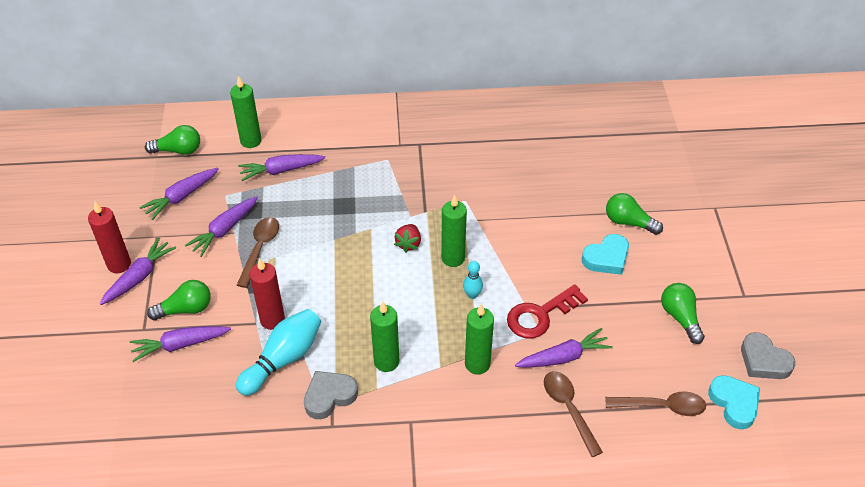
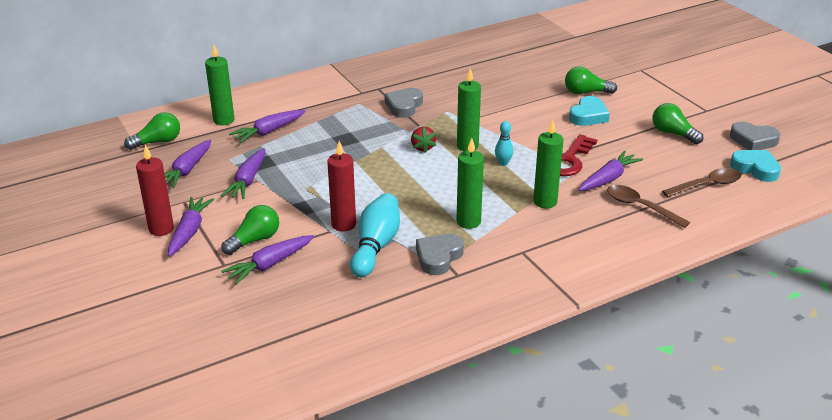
camera: 25 degrees left, 15 degrees down
(260, 249) = (292, 184): brown spoon -> none
(428, 178) = (404, 106): none -> grey heart

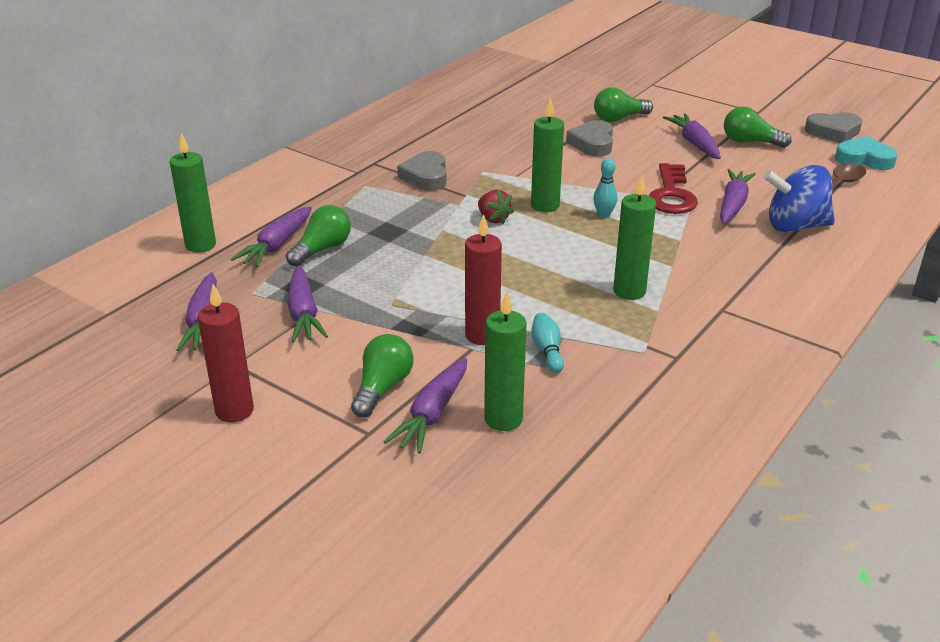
camera: 25 degrees left, 0 degrees up
(157, 142) = (126, 295): green light bulb -> green light bulb (322, 249)
(189, 232) = (279, 403): purple carrot -> purple carrot (694, 144)
(376, 246) = (547, 351): turquoise bowling pin -> turquoise bowling pin, size x0.52
(438, 257) = (635, 343): grey heart -> grey heart (592, 143)
(545, 202) = (691, 246): green candle -> green candle (503, 419)
(588, 116) = (646, 142): turquoise heart -> none
(640, 207) = (795, 226): brown spoon -> blue spinning top

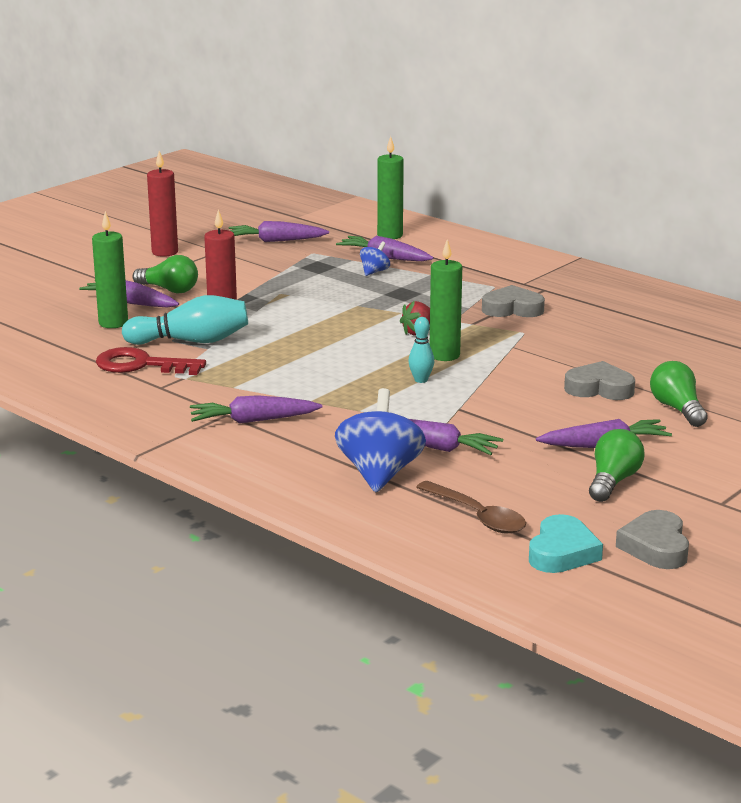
camera: 95 degrees right, 10 degrees down
(303, 314) = (276, 267): purple carrot -> purple carrot (253, 421)
(322, 249) = (374, 272): green light bulb -> blue spinning top
(547, 351) = (192, 341): turquoise bowling pin -> turquoise bowling pin, size x1.94
(629, 291) = (270, 378): green candle -> none
(671, 195) = (464, 417): red key -> red key (141, 365)

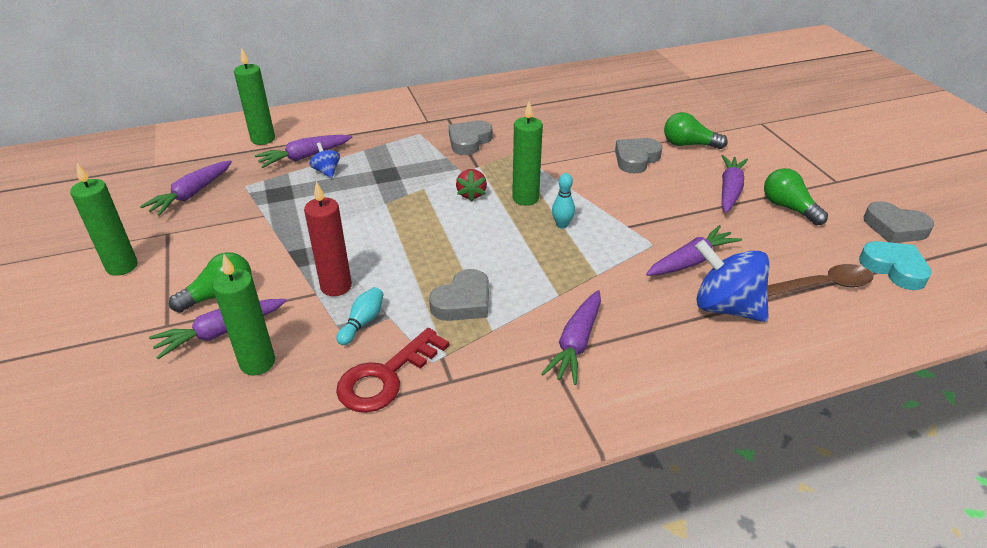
camera: 60 degrees left, 15 degrees up
(165, 252) = (122, 266): red candle -> green candle
(192, 341) = (363, 322): turquoise bowling pin -> turquoise bowling pin, size x0.52
(257, 368) = (463, 302): none -> grey heart

